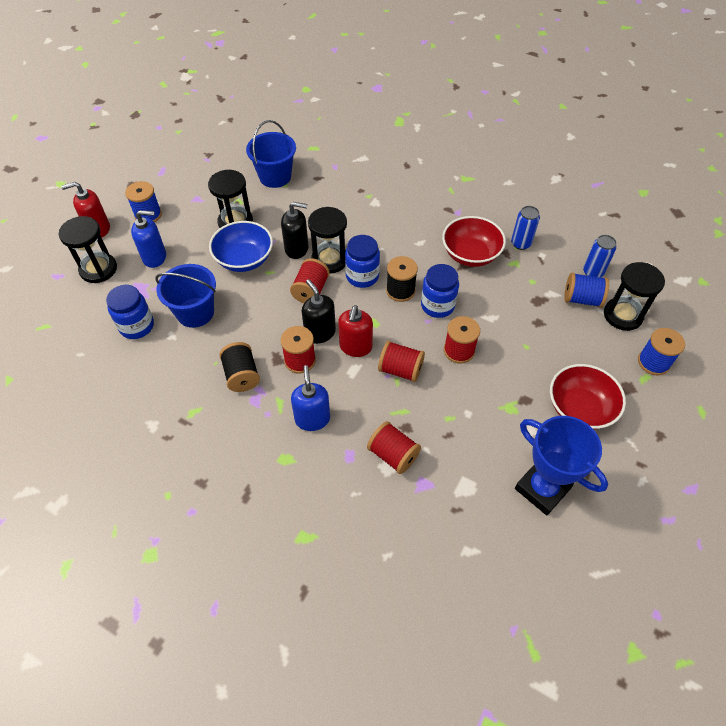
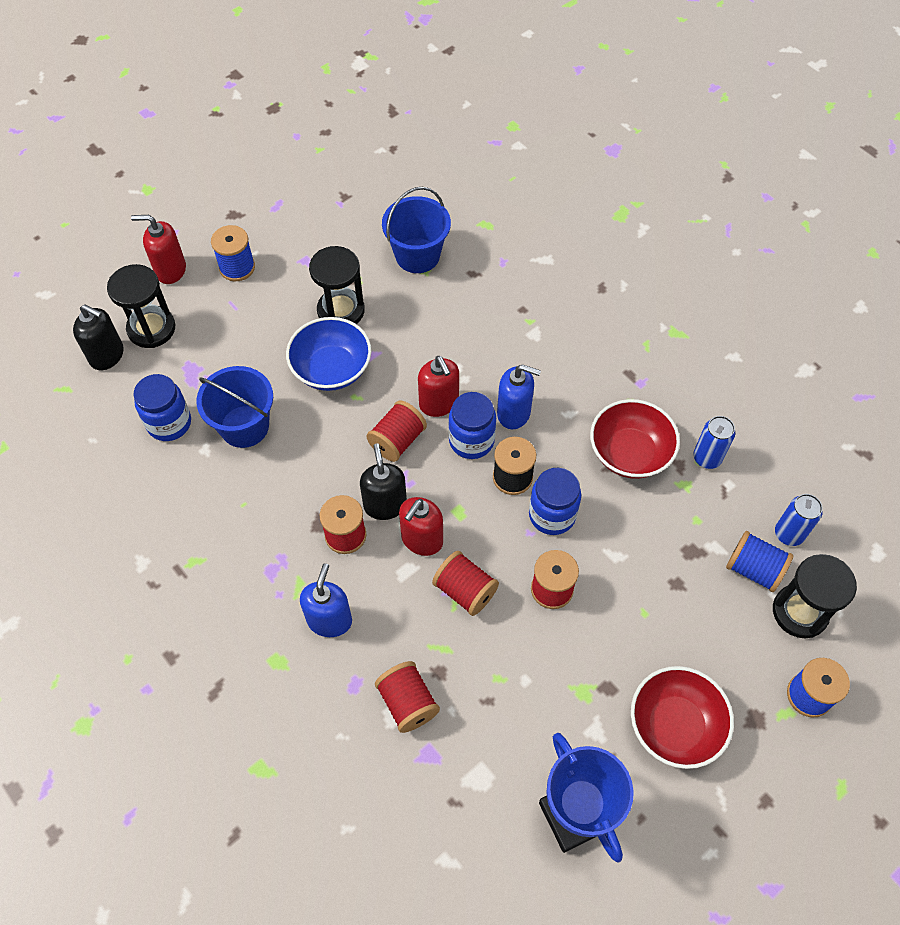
camera: 20 degrees right, 5 degrees up
(155, 257) = (224, 332): blue soap dispenser -> blue soap dispenser (514, 413)
(241, 375) = (268, 532): black spool -> none
(297, 249) = (403, 374): black soap dispenser -> black soap dispenser (107, 355)
(329, 260) = (439, 403): black hourglass -> red soap dispenser

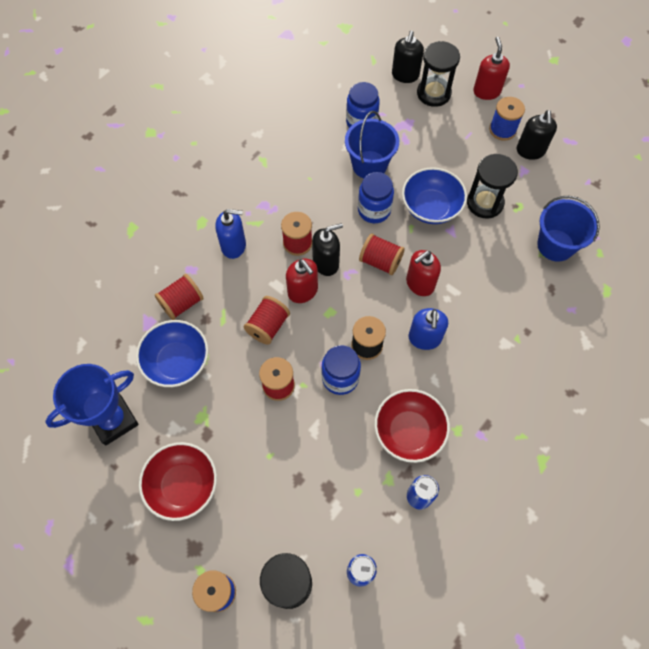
camera: 80 degrees right, 5 degrees up
(278, 247) = (530, 151): none -> black soap dispenser
(422, 540) = (303, 291): red soap dispenser -> red soap dispenser turned 150 degrees counterclockwise
(471, 440) = (392, 311): blue jar -> blue jar (374, 210)
(498, 717) = (177, 362): none -> blue bowl
(753, 569) = (321, 542): blue spool -> none

